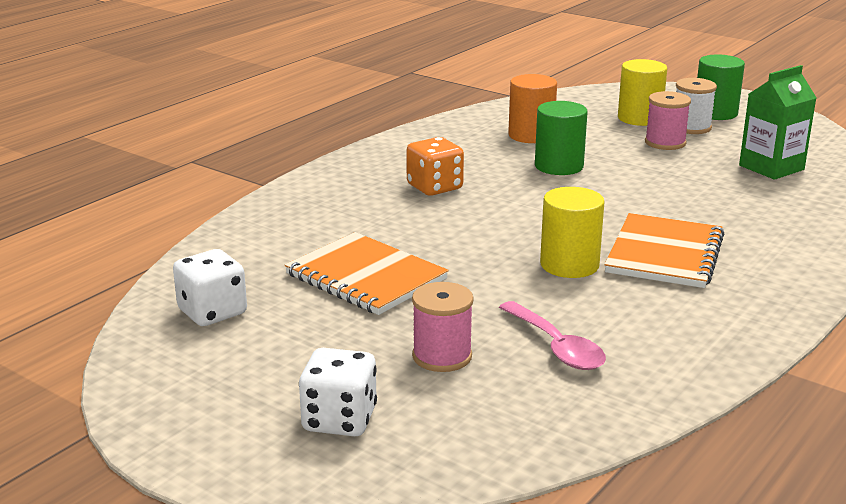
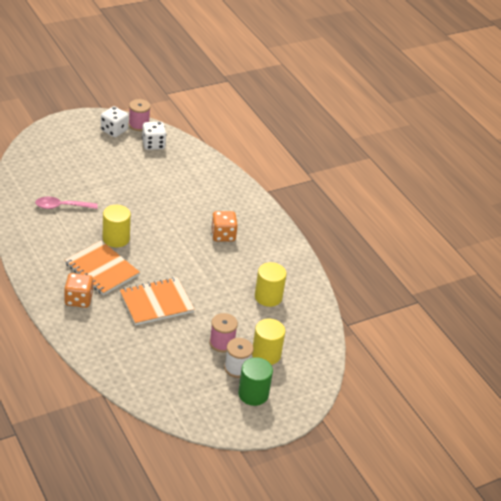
camera: 110 degrees right, 15 degrees up
(339, 420) = (63, 148): white dice -> white dice (114, 130)
(366, 277) = (151, 185): orange notebook -> orange notebook (156, 303)
(442, 356) = (79, 180): pink spool -> pink spool (139, 125)
(531, 135) = (268, 297): orange cylinder -> yellow cylinder
(559, 166) = (219, 286): green cylinder -> none
(762, 251) = (78, 299): none -> orange dice
(771, 167) = (159, 363): green carton -> none

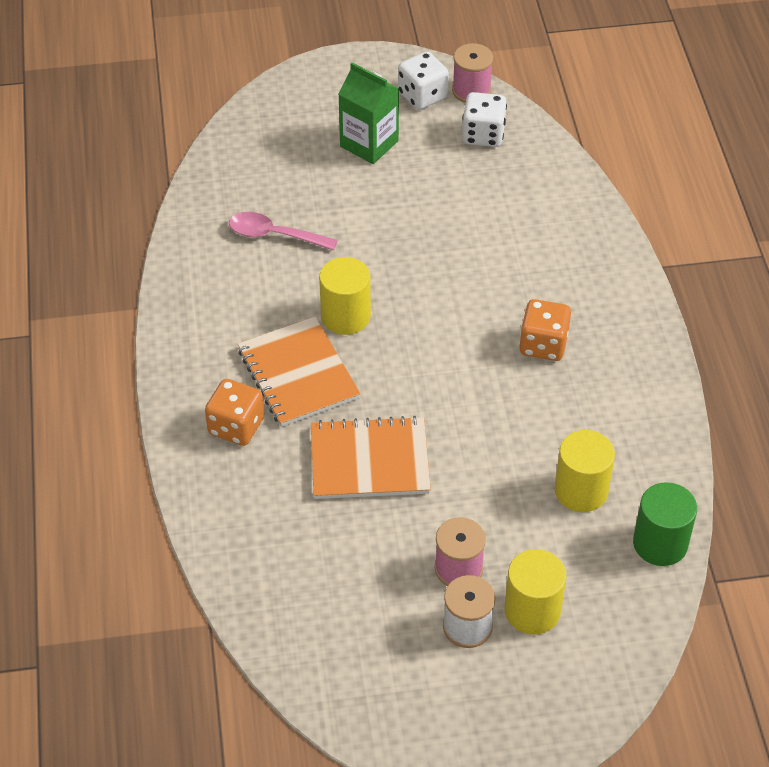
camera: 25 degrees right, 10 degrees up
(95, 156) = (369, 144): none -> green carton
(253, 394) = (477, 688): green cylinder -> green cylinder (660, 543)

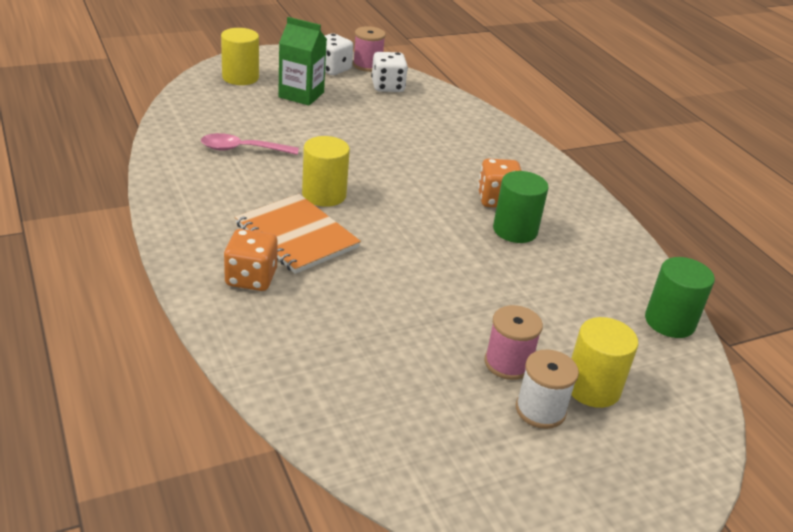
camera: 20 degrees left, 15 degrees down
(369, 460) = (387, 290): orange notebook -> none
(544, 393) = (515, 230): none -> green cylinder
(581, 490) = (582, 292): yellow cylinder -> yellow cylinder (240, 77)

